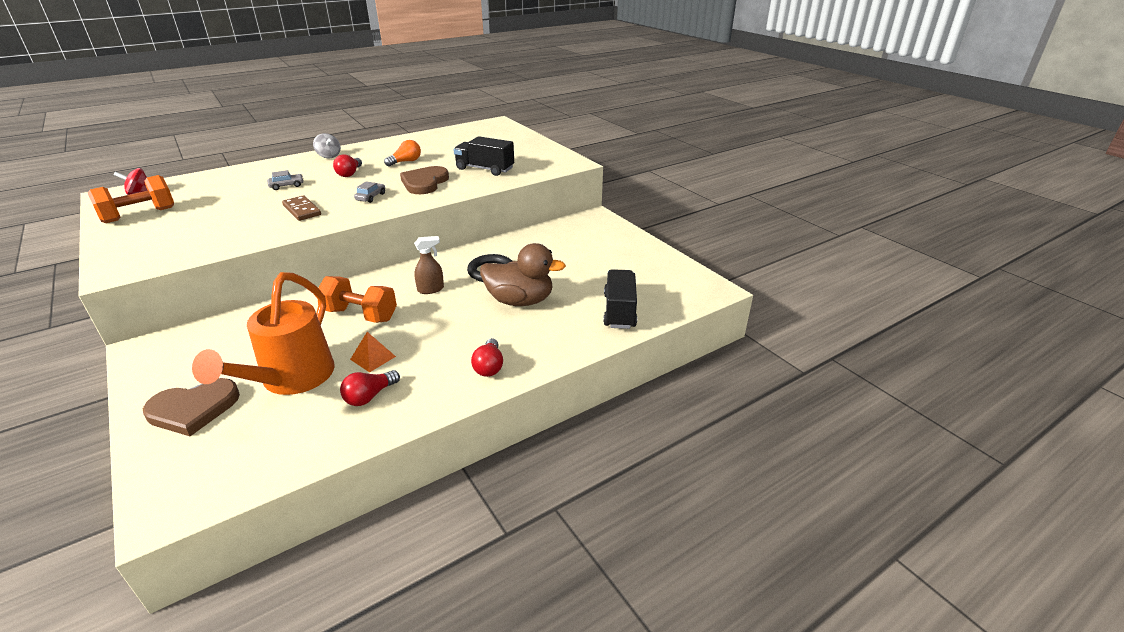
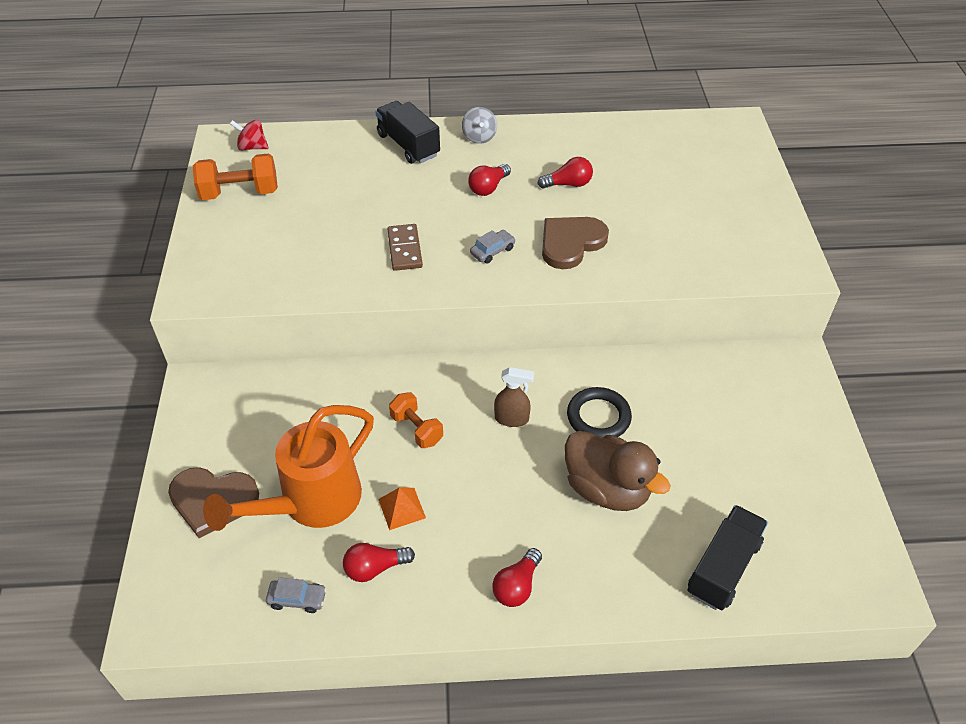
camera: 30 degrees right, 15 degrees up
(287, 185) = (407, 189): grey car -> grey car (297, 599)
(360, 315) = (417, 429): orange dumbbell -> orange dumbbell, size x0.66
(406, 162) = (568, 184): orange light bulb -> red light bulb
(485, 169) = (664, 239): black truck -> black truck (408, 145)

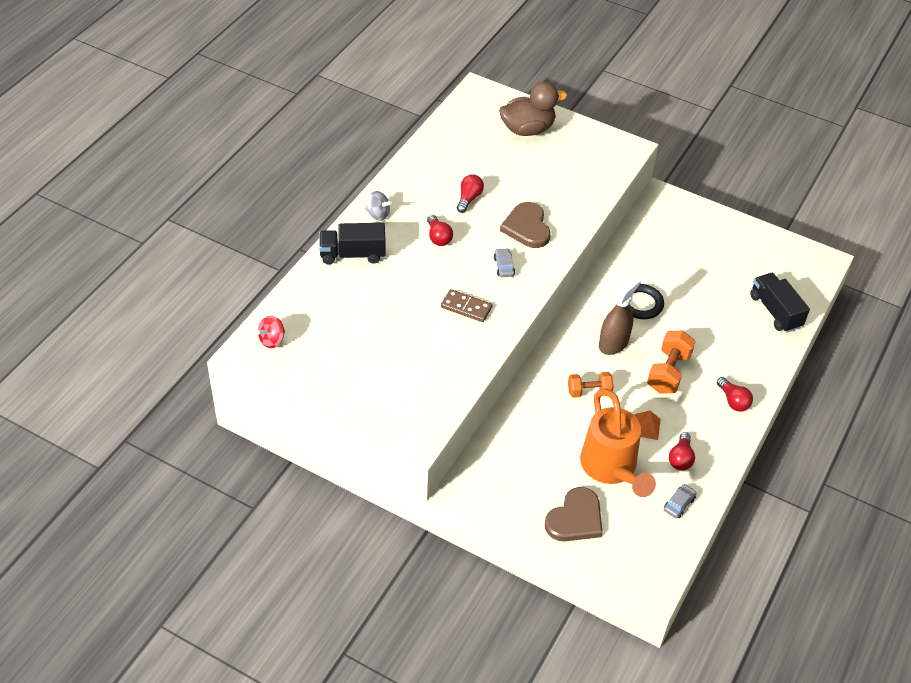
camera: 60 degrees left, 0 degrees up
(240, 193) = (325, 369): orange dumbbell -> orange dumbbell (668, 372)
(512, 419) = (613, 343): brown spray bottle -> brown spray bottle, size x1.56
(607, 489) = (694, 329): brown duck -> brown duck (527, 129)

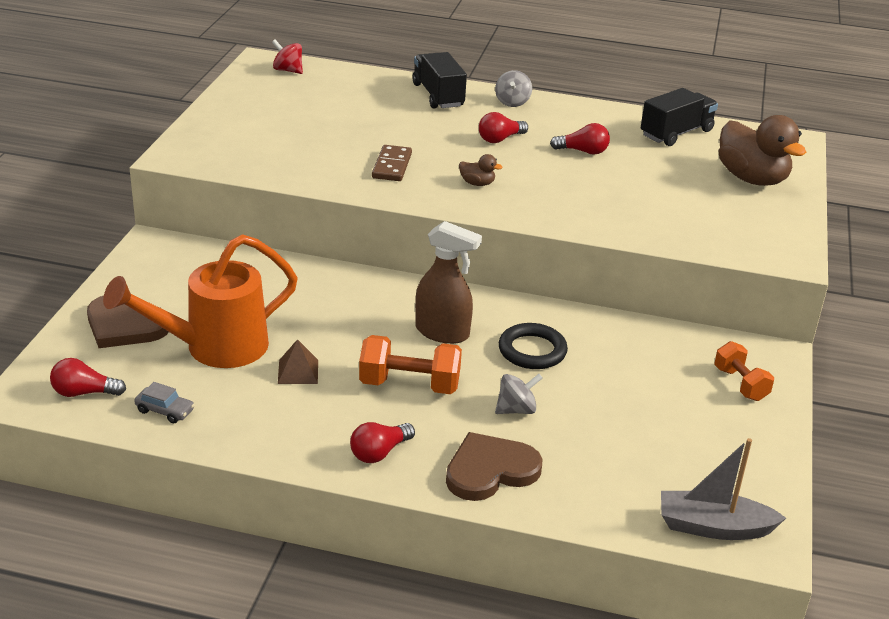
camera: 75 degrees right, 15 degrees down
(504, 266) = (477, 183): grey car -> brown duck
(527, 227) = (560, 193): brown heart -> brown heart (490, 470)
(589, 391) = (344, 319): orange dumbbell -> orange dumbbell (740, 384)
(646, 427) = (298, 371): orange pyramid -> brown pyramid
(680, 458) = (249, 407): red light bulb -> red light bulb (84, 392)
(699, 327) = (516, 410): none -> grey spinning top
(775, 311) = (600, 491): black truck -> black truck (676, 133)
(807, 275) = (713, 527): none -> grey boat

